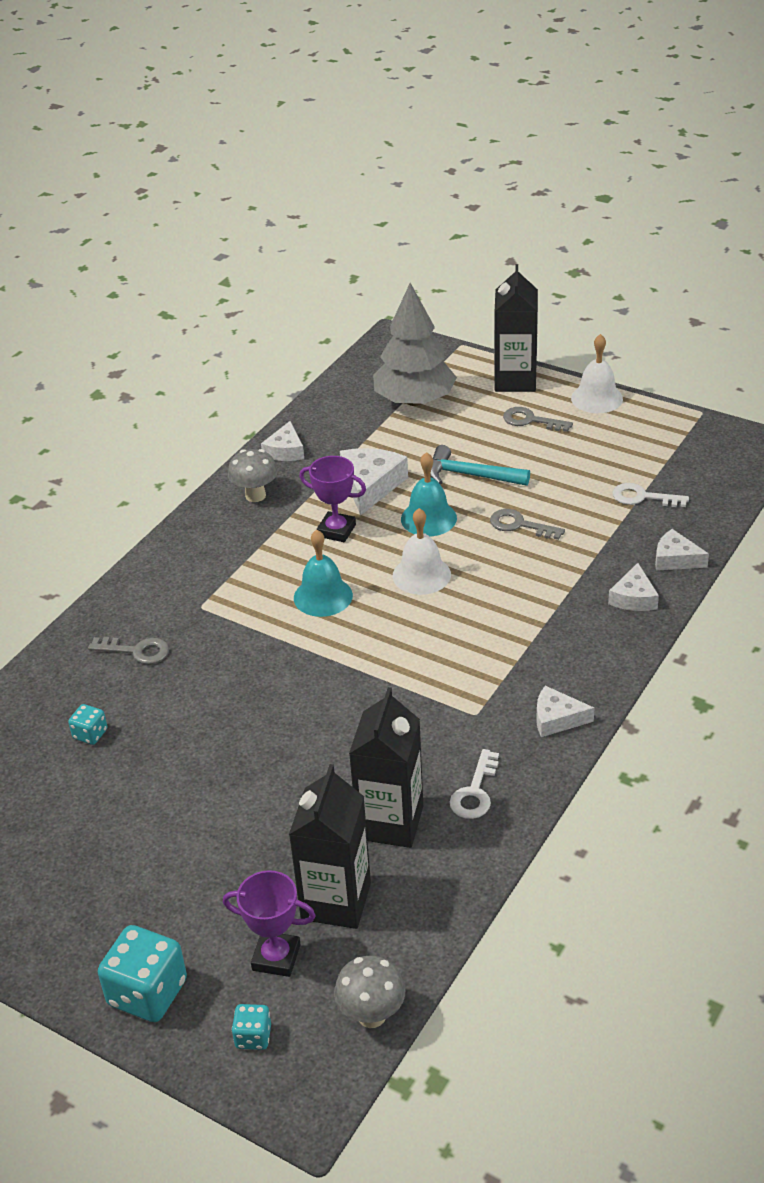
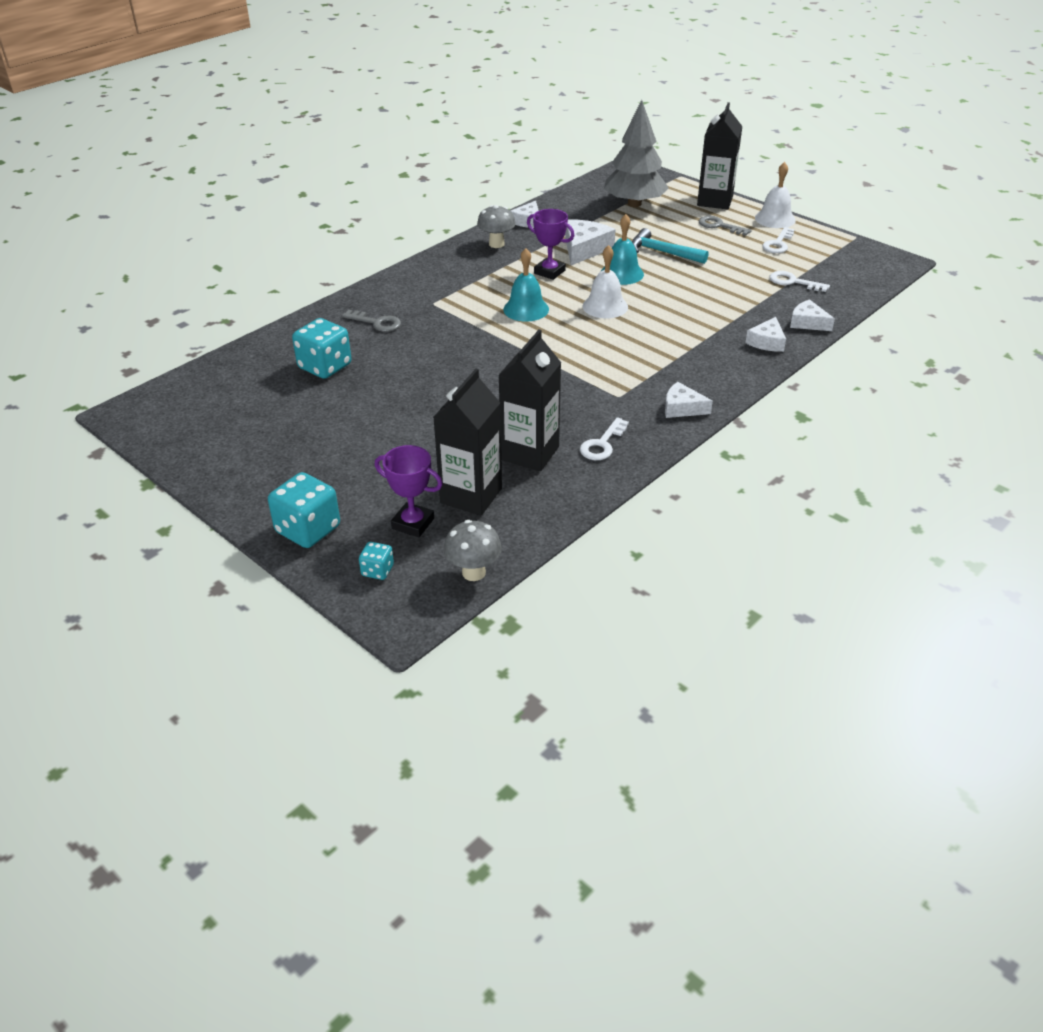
camera: 10 degrees right, 0 degrees up
(90, 734) = (325, 366): turquoise dice -> turquoise dice, size x1.96
(519, 525) = (690, 286): grey key -> none
(610, 438) = (778, 244): none -> white key

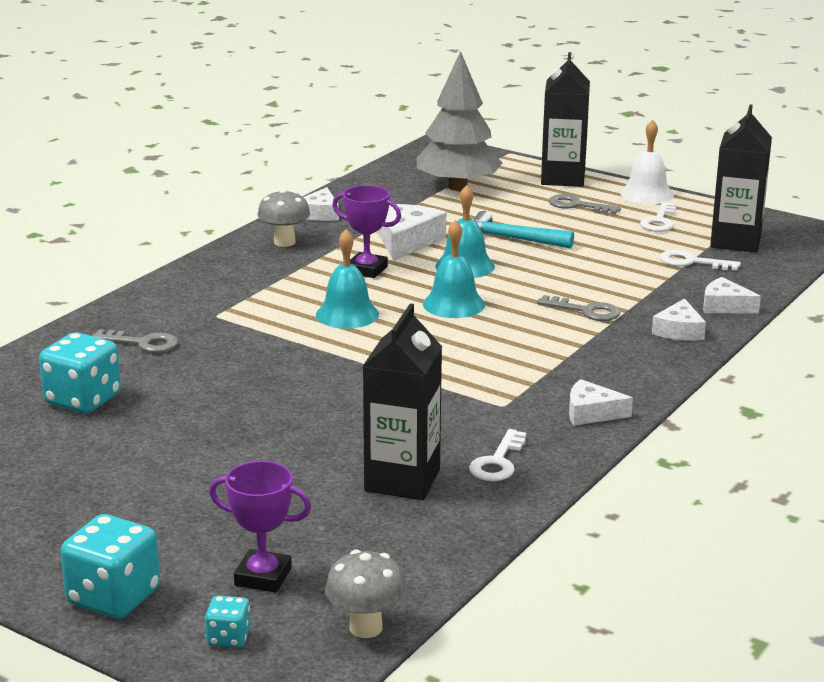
camera: 10 degrees left, 15 degrees down
(471, 496) = (335, 537): black carton -> black carton (735, 241)
(605, 306) = (453, 304): white bell -> turquoise bell
(701, 319) = (586, 311): none -> grey key

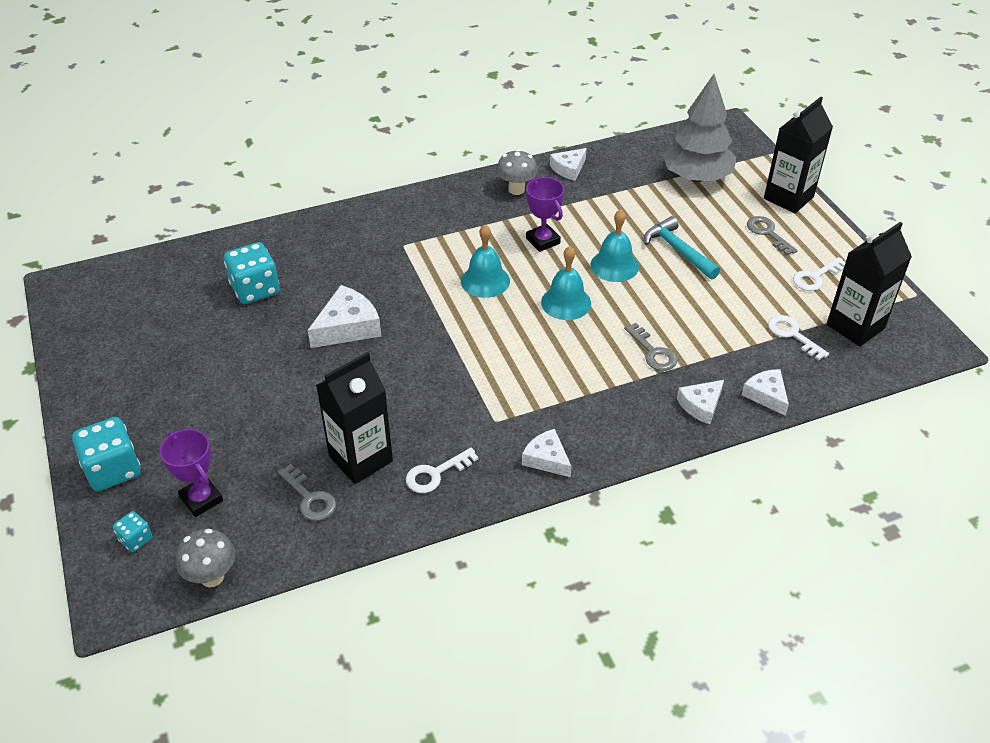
camera: 35 degrees right, 20 degrees up
(143, 343) = (336, 252): grey key -> grey key (310, 498)
(406, 241) = (599, 222): white cheese -> white cheese (348, 327)
(646, 194) = (839, 242): white bell -> none

